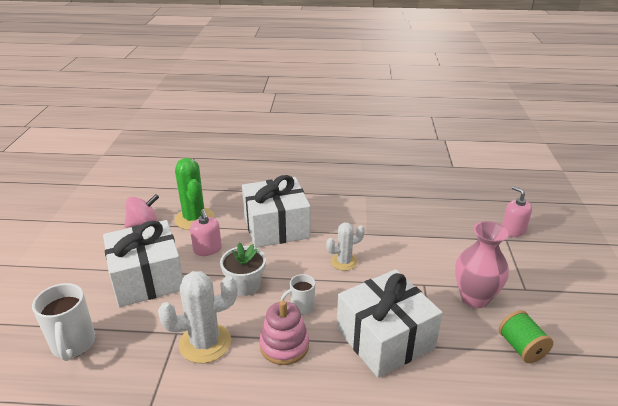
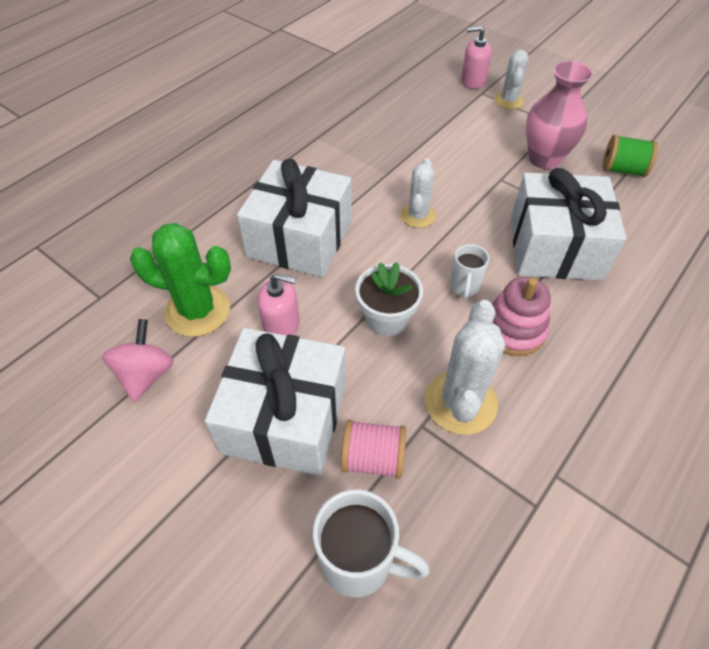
camera: 55 degrees left, 20 degrees up
(141, 322) = (373, 458): none -> pink spool
(516, 255) = (508, 101): none -> white cactus

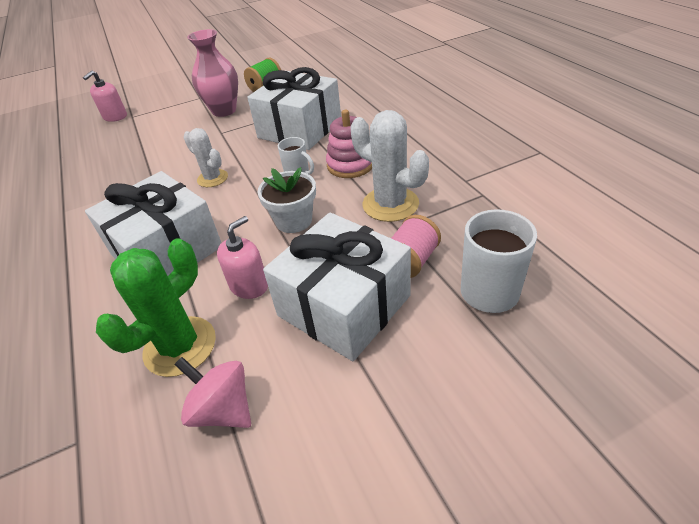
camera: 60 degrees left, 10 degrees down
(508, 101) = (155, 108): white cactus -> none

